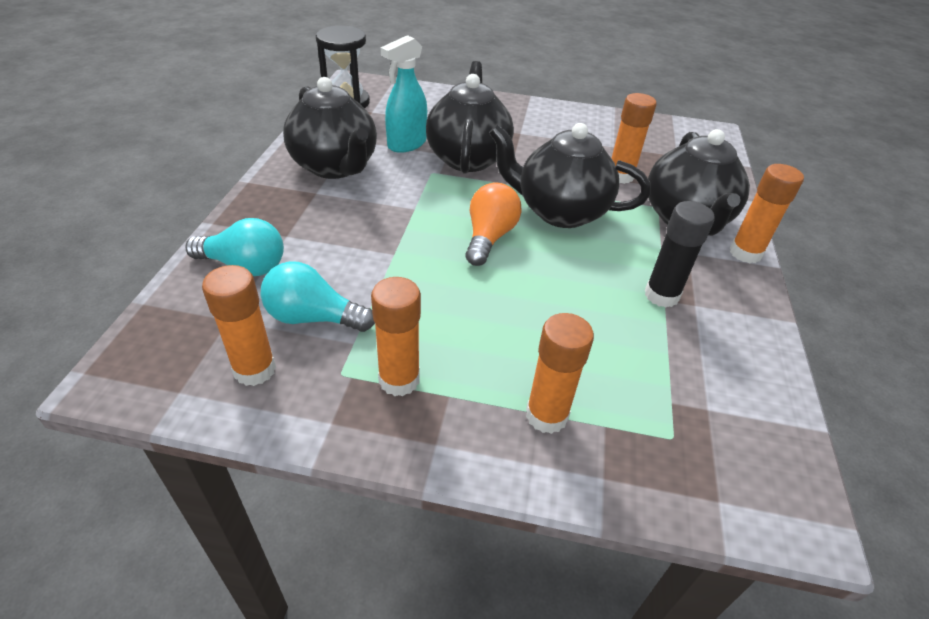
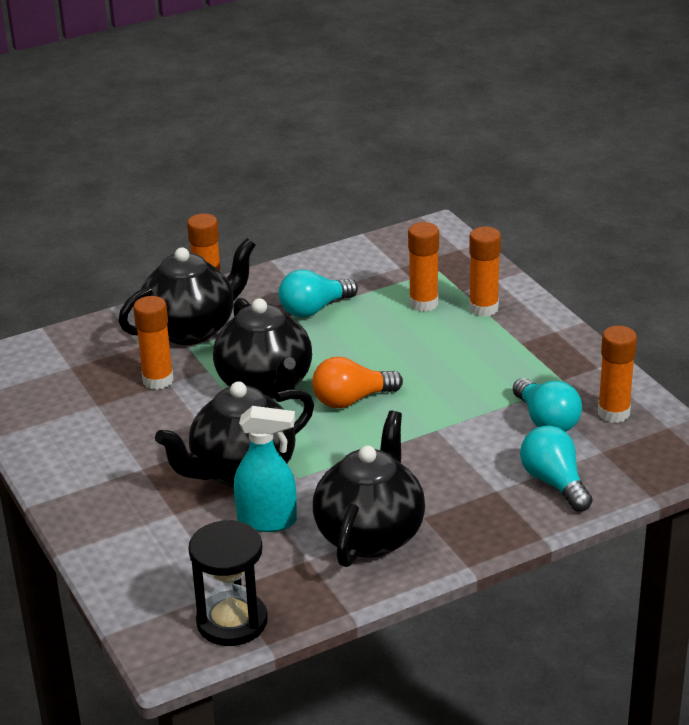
camera: 125 degrees left, 10 degrees down
(399, 380) = (537, 363): orange glue stick -> orange glue stick (423, 303)
(661, 295) = (314, 309): black glue stick -> turquoise light bulb

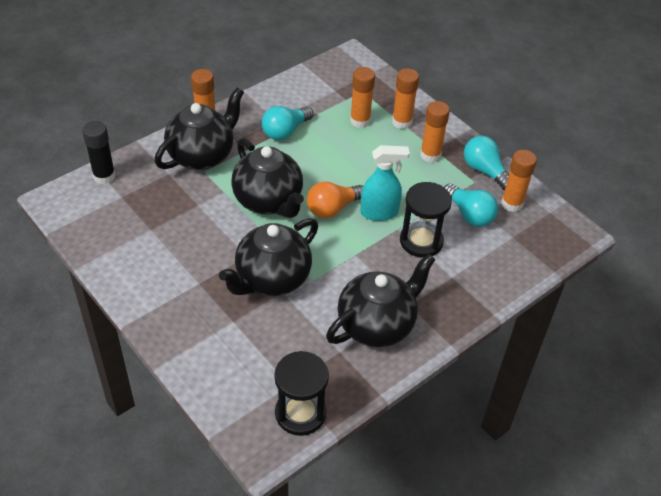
camera: 15 degrees left, 15 degrees up
(55, 343) = (104, 176): none -> black glue stick
(158, 380) = (189, 203): orange glue stick -> orange glue stick (430, 155)
(267, 521) = (302, 320): turquoise spray bottle -> turquoise spray bottle (379, 212)
(370, 535) = (377, 325): black teapot -> black teapot turned 45 degrees clockwise
(465, 446) = (421, 241): none -> black hourglass
(554, 483) = (489, 266): turquoise light bulb -> turquoise light bulb (484, 171)

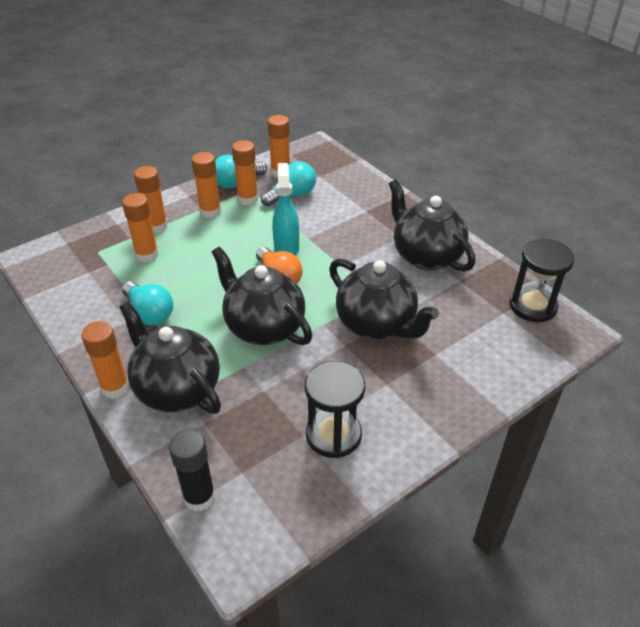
camera: 85 degrees left, 5 degrees down
(268, 201) = (263, 327): black teapot -> black teapot turned 105 degrees counterclockwise
(421, 241) = (324, 225): black hourglass -> black hourglass (333, 435)
(456, 180) = (247, 199): none -> orange glue stick

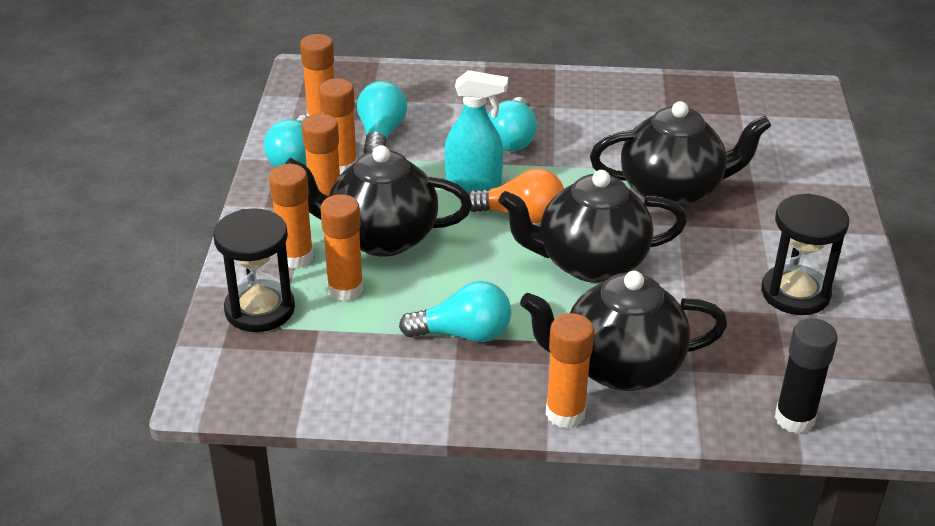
camera: 50 degrees left, 5 degrees down
(286, 248) = (474, 184): turquoise spray bottle -> turquoise spray bottle turned 150 degrees clockwise
(347, 238) = (512, 139): none -> turquoise light bulb
(426, 256) = (606, 109): black teapot -> black teapot (381, 237)
(532, 306) = (750, 94): black hourglass -> black hourglass (260, 309)

